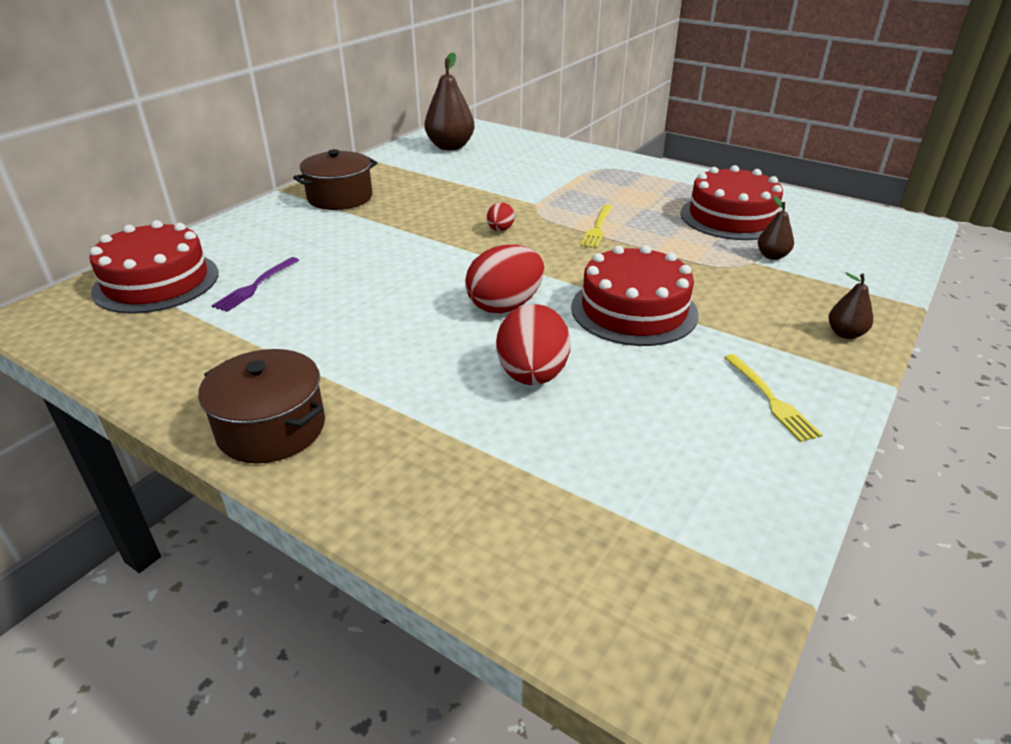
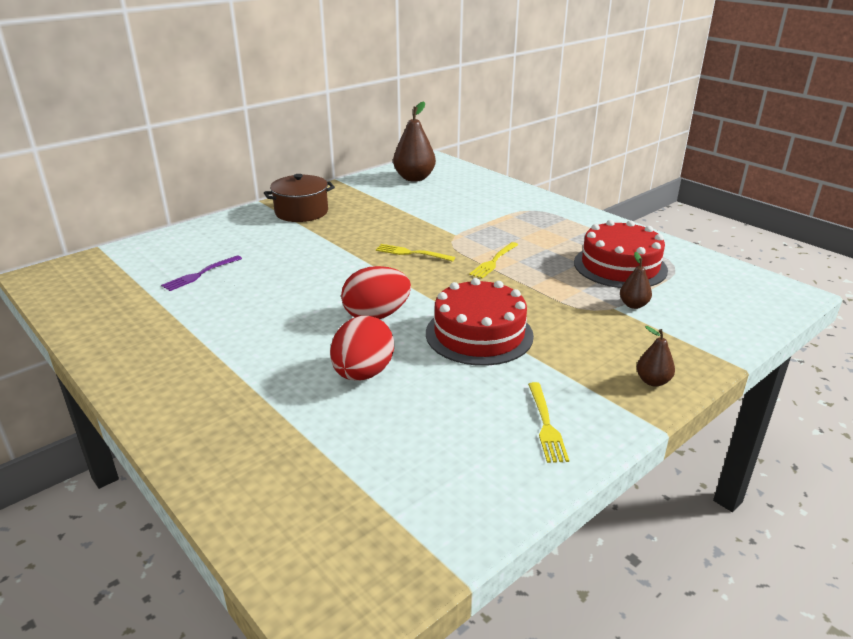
camera: 15 degrees right, 5 degrees down
(156, 282) = (134, 262): red cake -> none
(271, 428) = (152, 381): brown pot -> none
(500, 230) = (411, 253): red egg -> yellow fork

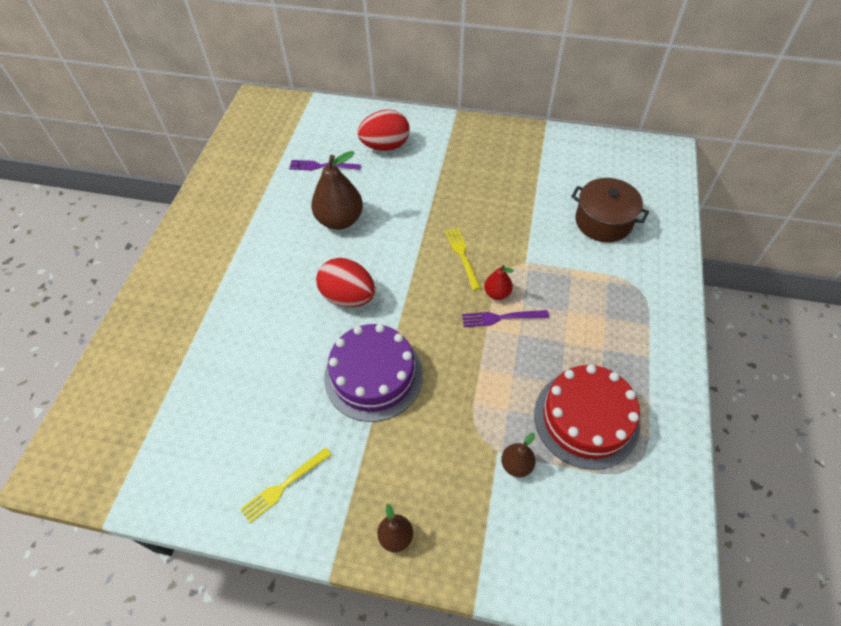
camera: 55 degrees right, 25 degrees up
(301, 212) = (464, 146): brown pot -> brown pot (603, 221)
(363, 373) = (270, 338): red egg -> red egg (385, 146)
(414, 178) = (608, 165): brown pear -> brown pear (340, 220)
(468, 254) = (497, 293): none -> red pear
(479, 334) = (373, 375): red cake -> purple cake
(494, 261) = (501, 318): yellow fork -> purple fork

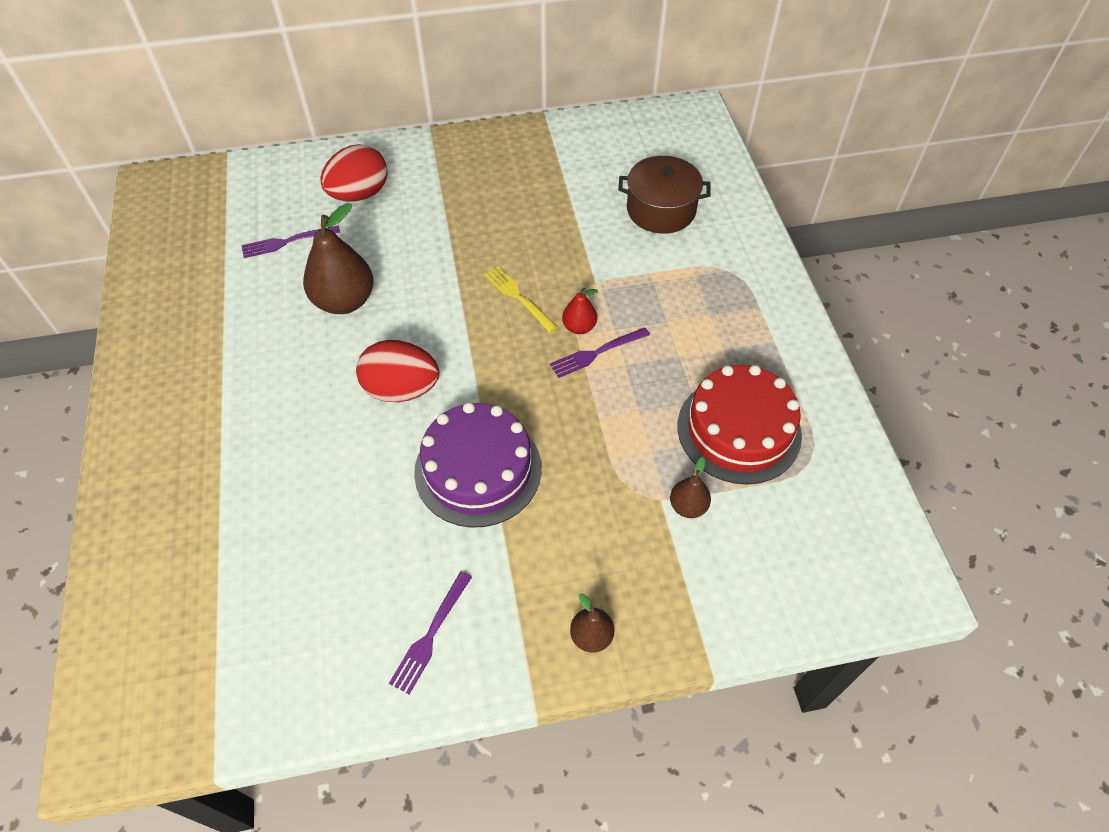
camera: 25 degrees left, 0 degrees up
(284, 486) = (430, 636): yellow fork -> purple fork

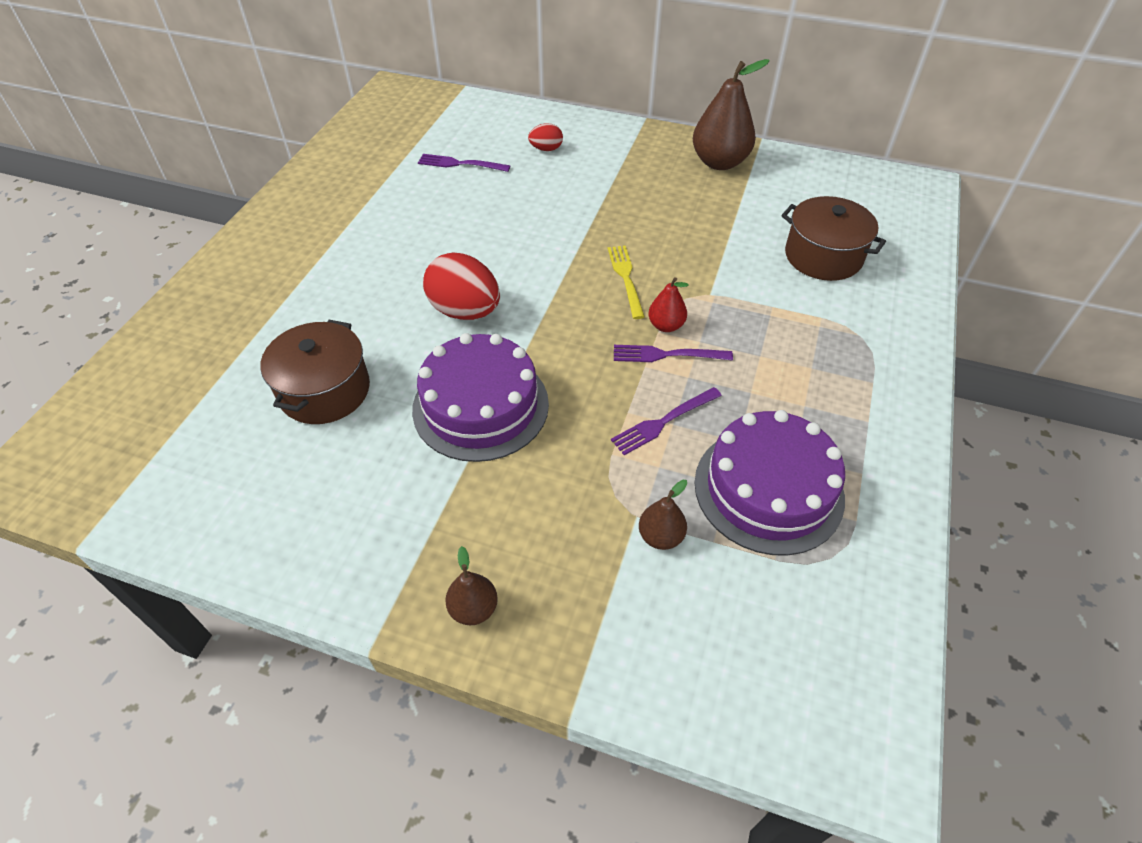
camera: 30 degrees right, 5 degrees down
(330, 522) = (325, 390): none -> brown pot
(344, 301) = (471, 224): brown pear -> brown pear (719, 162)
(359, 194) = (546, 149): red egg -> red egg, size x0.52
(430, 636) = (331, 527): purple fork -> purple fork (663, 422)
(739, 430) = (768, 489): red cake -> purple cake

